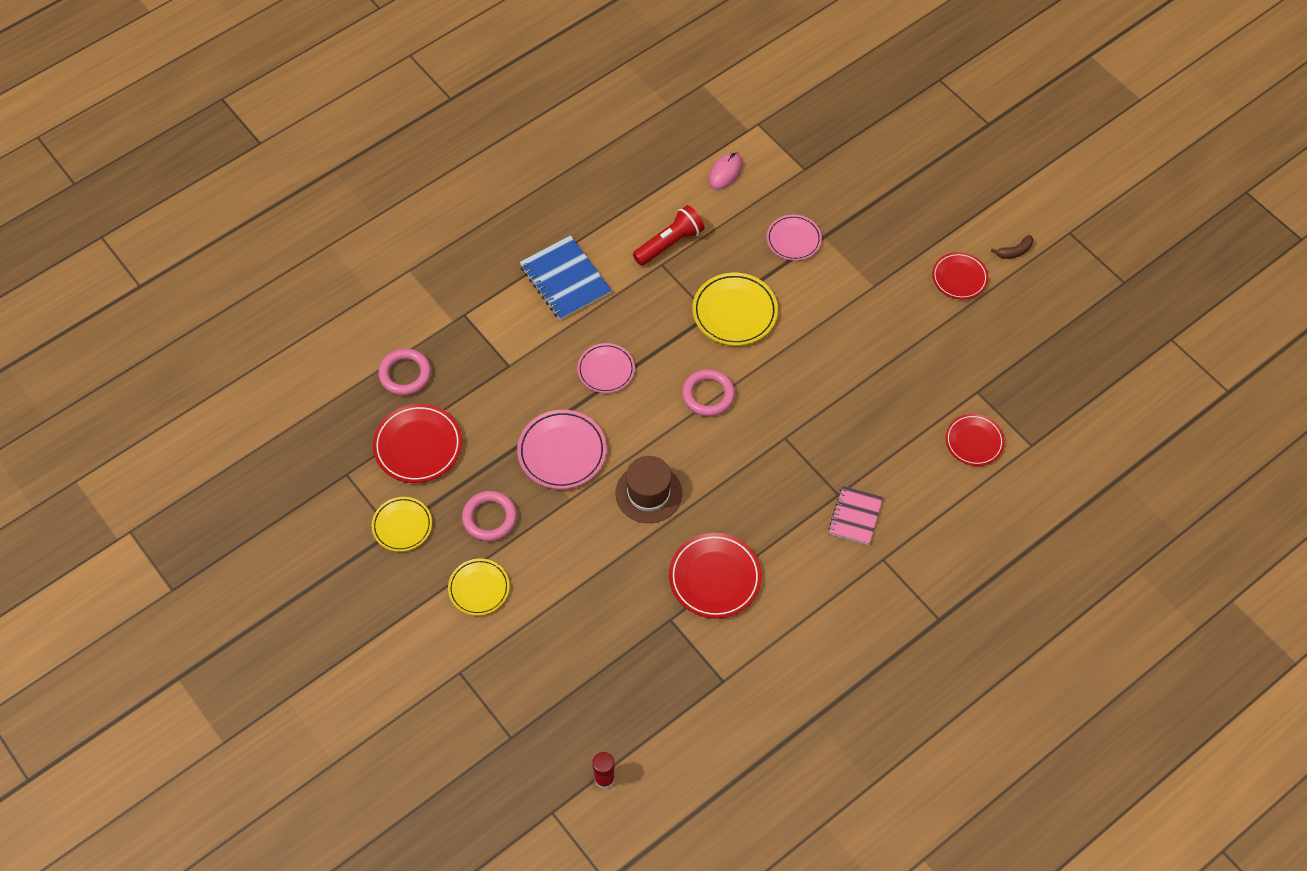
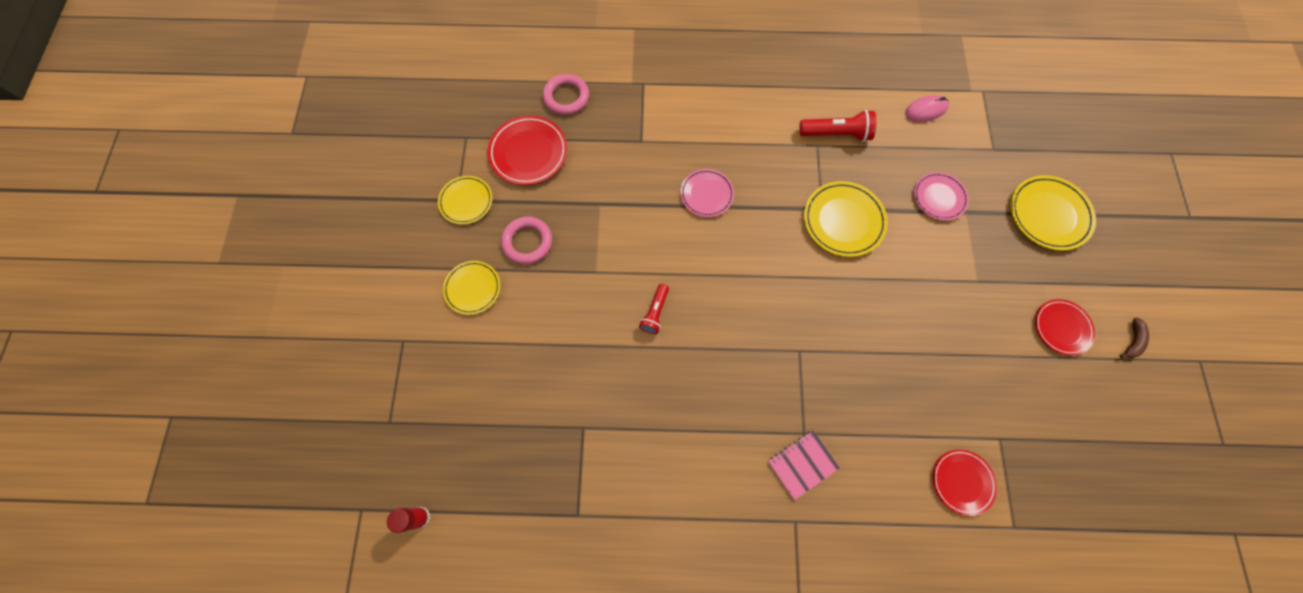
camera: 40 degrees right, 10 degrees up
(562, 452) = (621, 232): pink plate -> none
(565, 279) = (735, 107): blue notebook -> none
(648, 493) = (655, 313): brown hat -> red flashlight
(708, 395) = (767, 270): pink ring -> none
(715, 578) = (645, 422): red plate -> none
(886, 195) = (1048, 215): none -> yellow plate
(1014, 251) = (1132, 341): brown banana -> brown banana turned 75 degrees counterclockwise

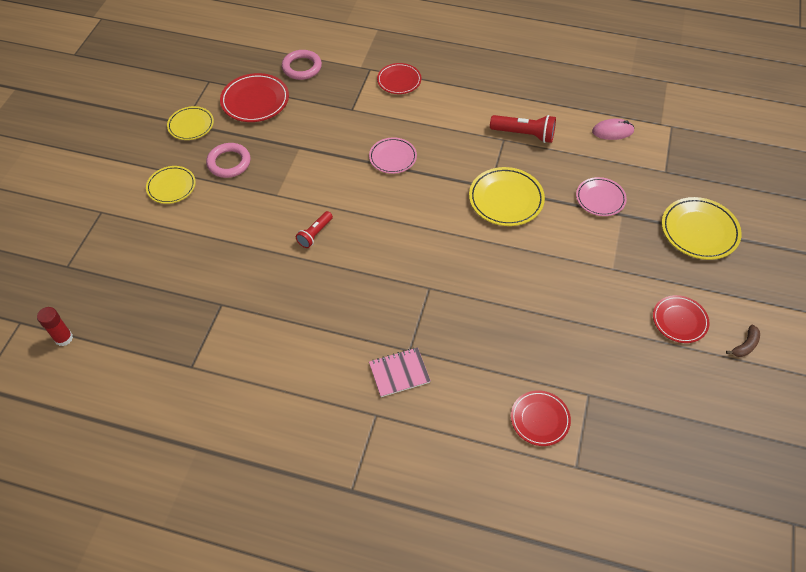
camera: 15 degrees right, 15 degrees down
(680, 92) = (399, 81): none -> red plate

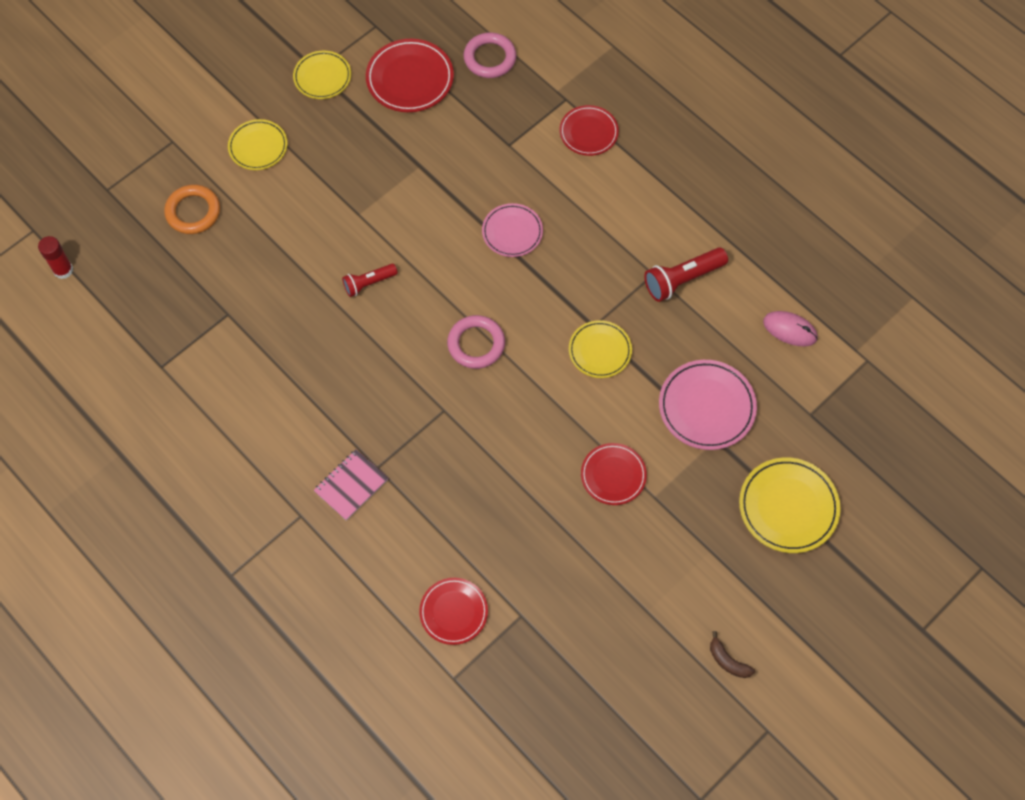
camera: 30 degrees right, 10 degrees up
(148, 249) = (193, 212): none -> orange ring
(229, 163) = (334, 147): pink ring -> pink ring (476, 344)
(399, 373) = (351, 485): pink notebook -> pink notebook turned 60 degrees counterclockwise
(506, 199) = (600, 351): yellow plate -> yellow plate, size x0.66
(524, 134) = (682, 280): red flashlight -> red flashlight turned 105 degrees clockwise
(600, 198) = (706, 407): pink plate -> pink plate, size x1.51
(679, 321) = (679, 594): red plate -> red plate (613, 475)
(745, 345) = (728, 661): brown banana -> brown banana turned 60 degrees clockwise

